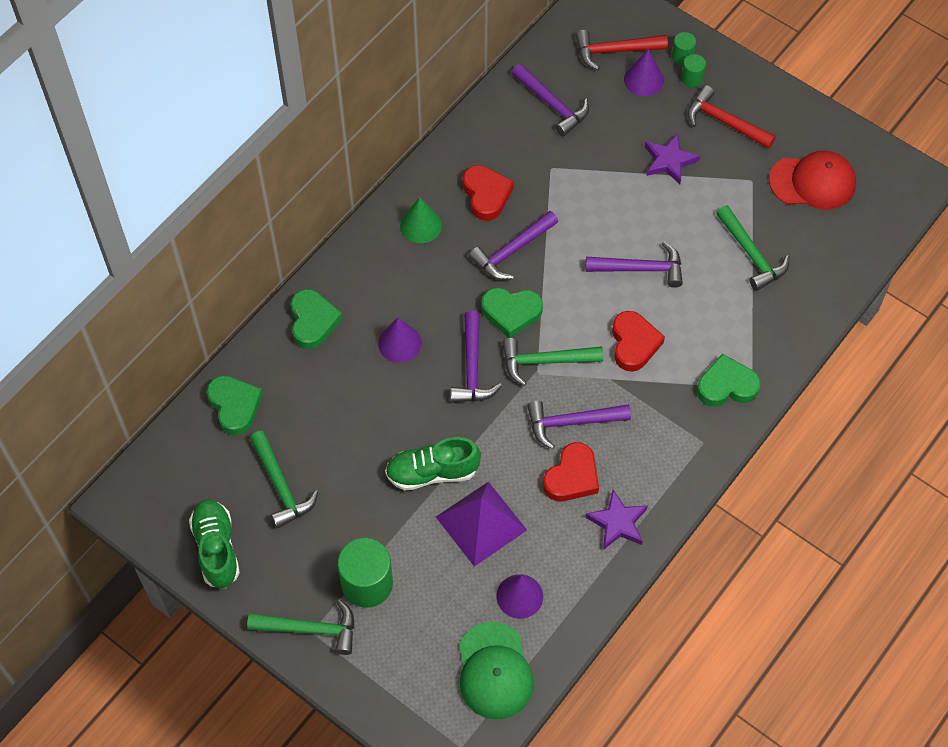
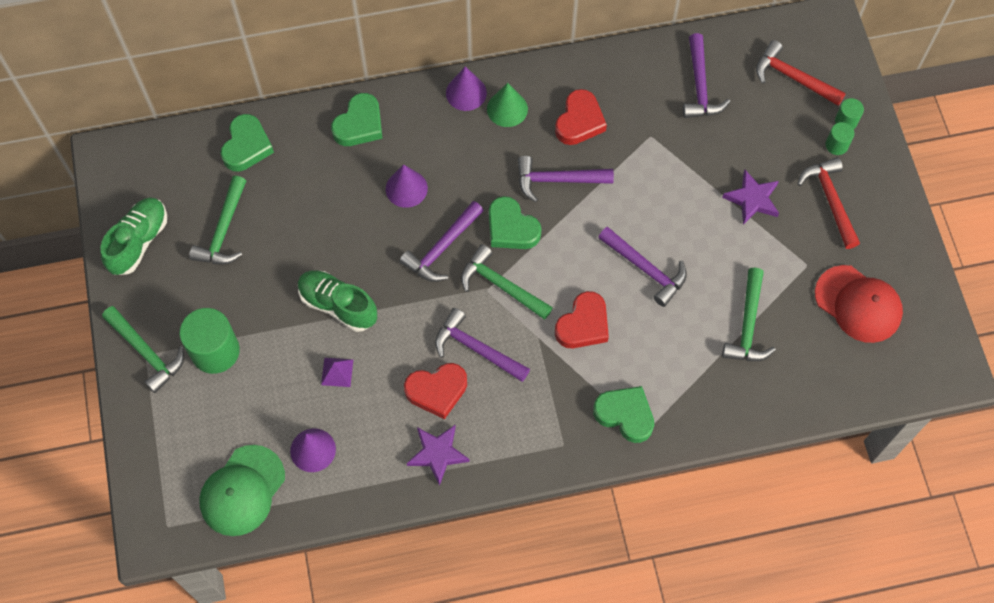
camera: 40 degrees right, 5 degrees up
(481, 523) = (337, 372): purple pyramid -> purple pyramid, size x0.46
(643, 80) = (795, 118): purple cone -> purple cone (466, 93)

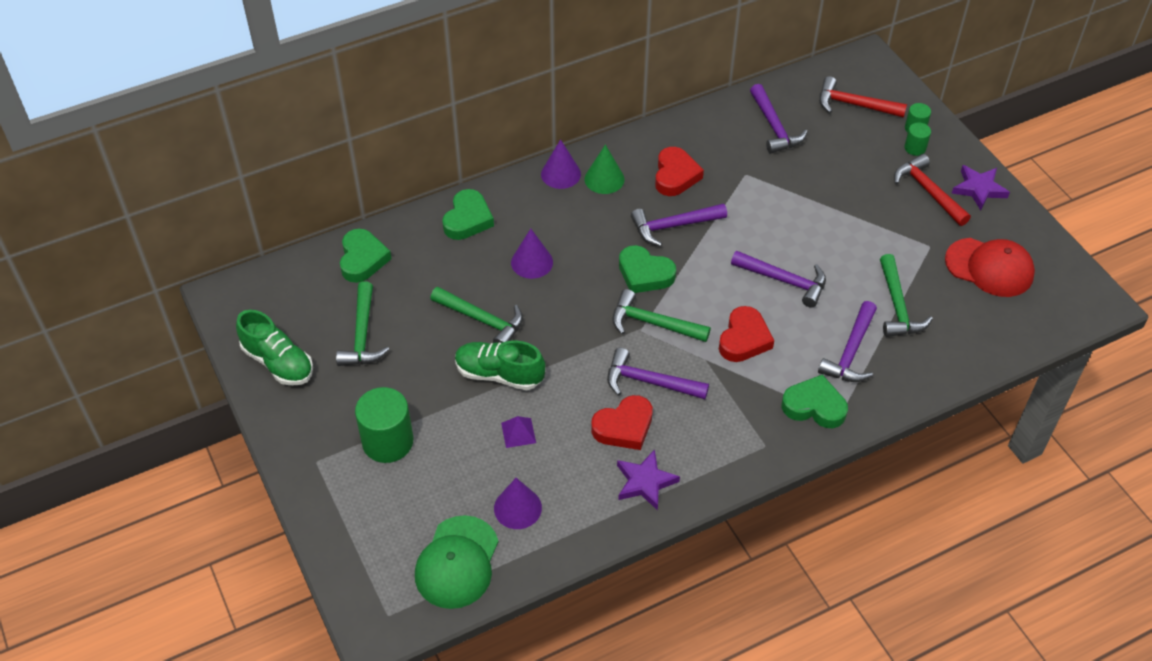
camera: 15 degrees left, 15 degrees down
(139, 241) = (278, 362): green shoe -> green shoe turned 120 degrees clockwise
(146, 352) = (316, 459): green hammer -> green hammer (482, 320)
(442, 248) = (584, 304): purple hammer -> purple hammer (851, 352)
(752, 199) = (858, 205): purple star -> purple star (979, 189)

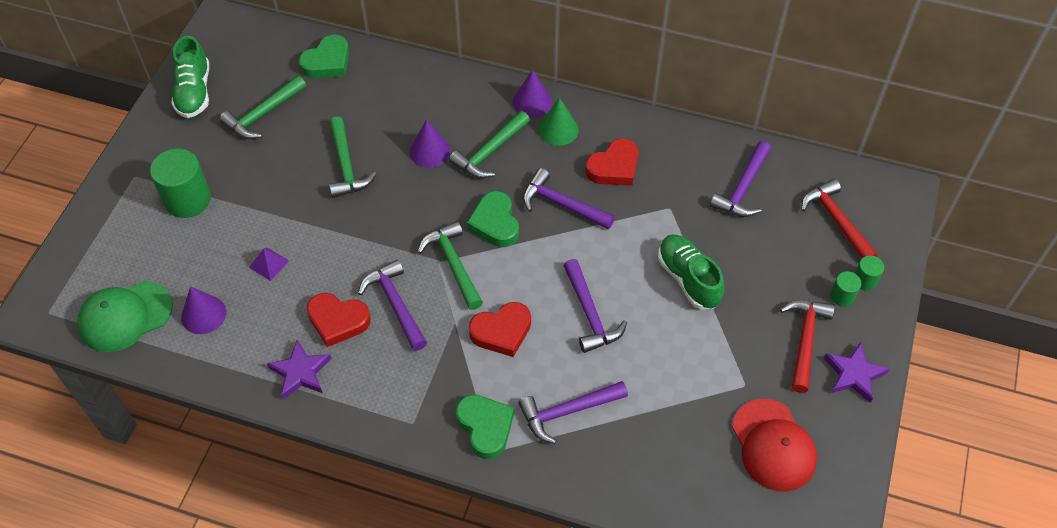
camera: 45 degrees right, 5 degrees up
(467, 219) = (427, 86): green heart -> none
(499, 374) = (308, 213): green shoe -> green shoe (688, 279)
(897, 306) = (652, 409): green hammer -> green hammer (490, 152)

